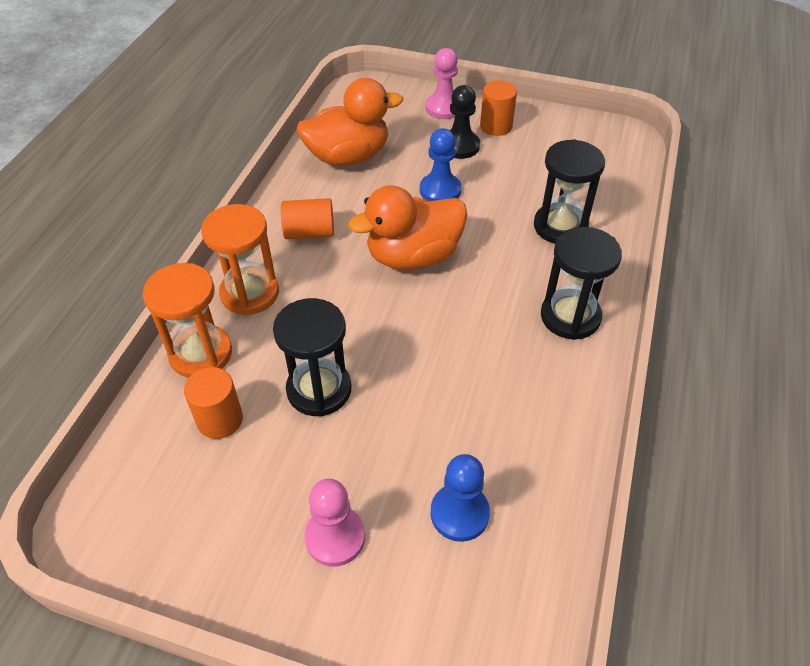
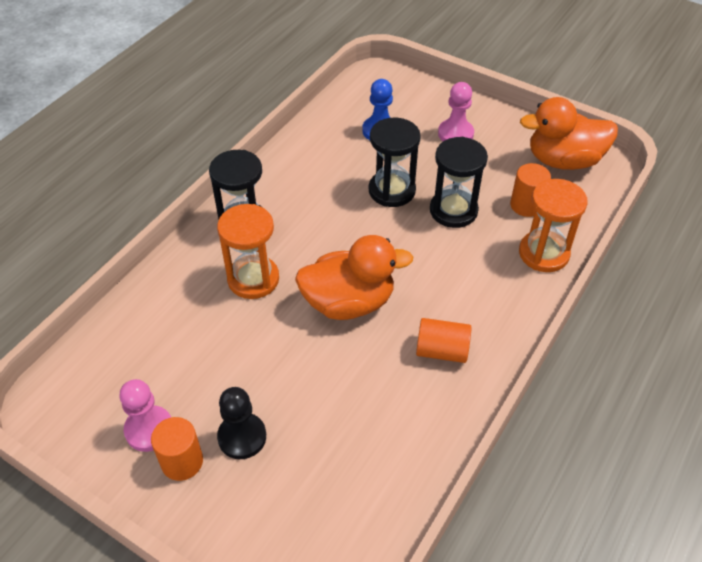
camera: 165 degrees left, 0 degrees up
(250, 293) = (503, 297): orange hourglass -> orange hourglass (253, 279)
(348, 157) = (380, 451): orange duck -> orange duck (563, 160)
(440, 190) = (293, 374): blue pawn -> none
(443, 108) = (230, 516): pink pawn -> pink pawn (149, 429)
(560, 226) = (198, 304): black hourglass -> black hourglass (392, 190)

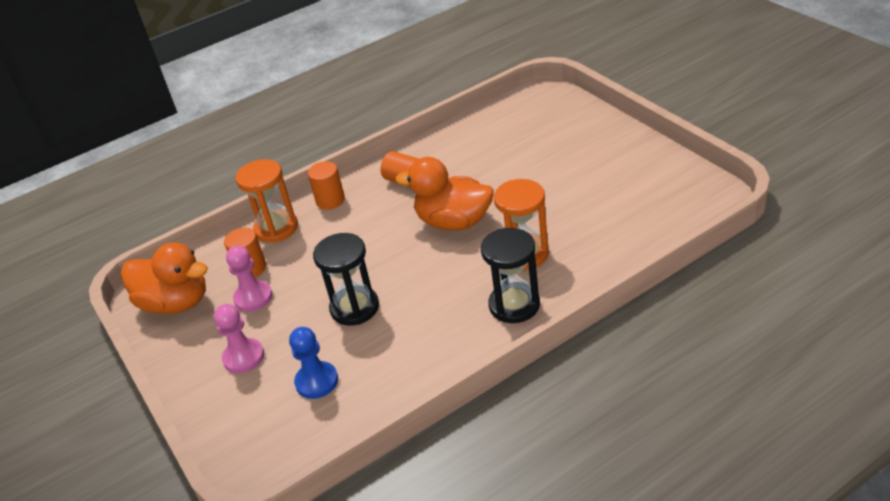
camera: 150 degrees left, 10 degrees down
(149, 429) = (636, 171): pink pawn -> pink pawn (253, 297)
(182, 461) = (616, 152): orange cylinder -> orange cylinder (330, 200)
(242, 437) = (571, 158): black pawn -> none
(453, 210) = (315, 277): black hourglass -> none

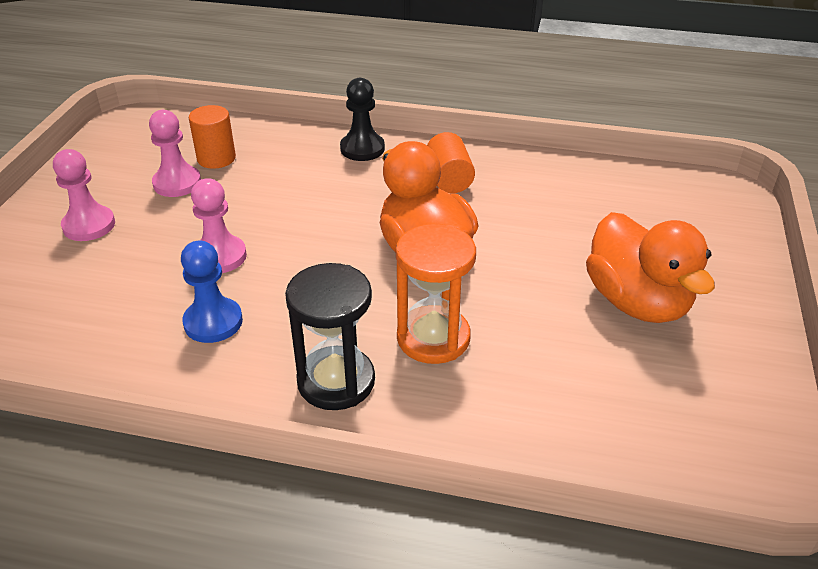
camera: 40 degrees right, 0 degrees up
(176, 303) = (131, 144): orange duck -> orange duck (637, 302)
(276, 228) = (287, 141): orange hourglass -> none
(317, 381) = (89, 294): blue pawn -> blue pawn (213, 322)
(330, 200) = (362, 149): orange cylinder -> black pawn
(354, 308) = (220, 256): black hourglass -> pink pawn

